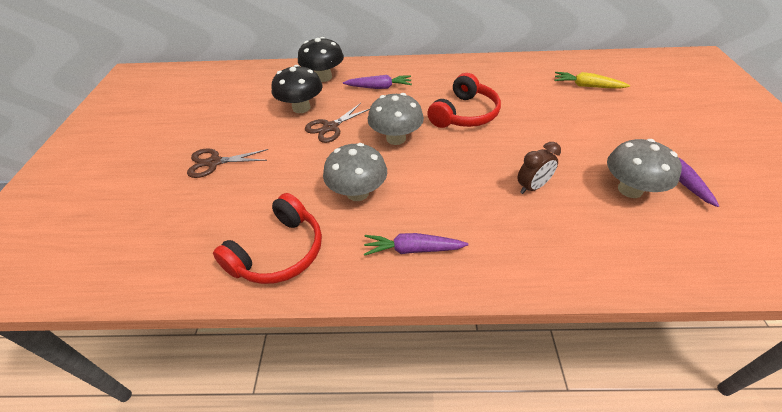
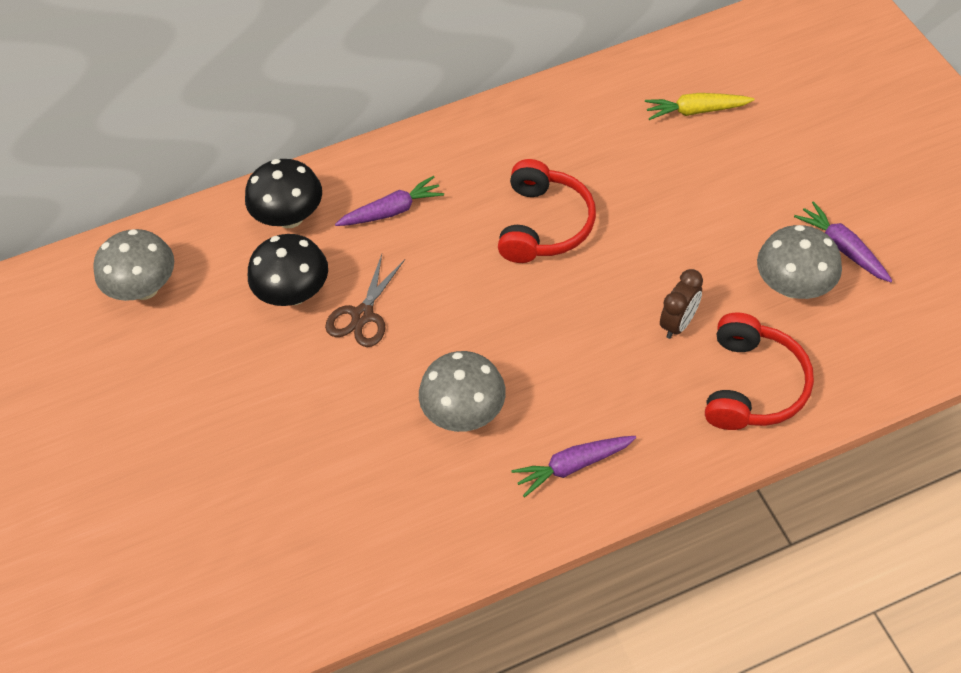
camera: 20 degrees left, 10 degrees up
(214, 162) = (232, 437): brown scissors -> none
(279, 252) = (415, 531): red headphones -> red headphones (752, 385)
(396, 138) = (468, 303): grey mushroom -> grey mushroom (144, 288)

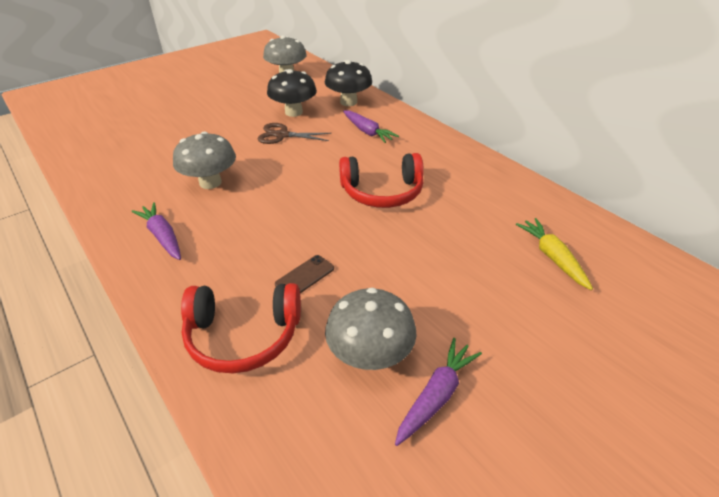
camera: 70 degrees right, 15 degrees down
(678, 323) = (305, 276): brown clock -> brown phone

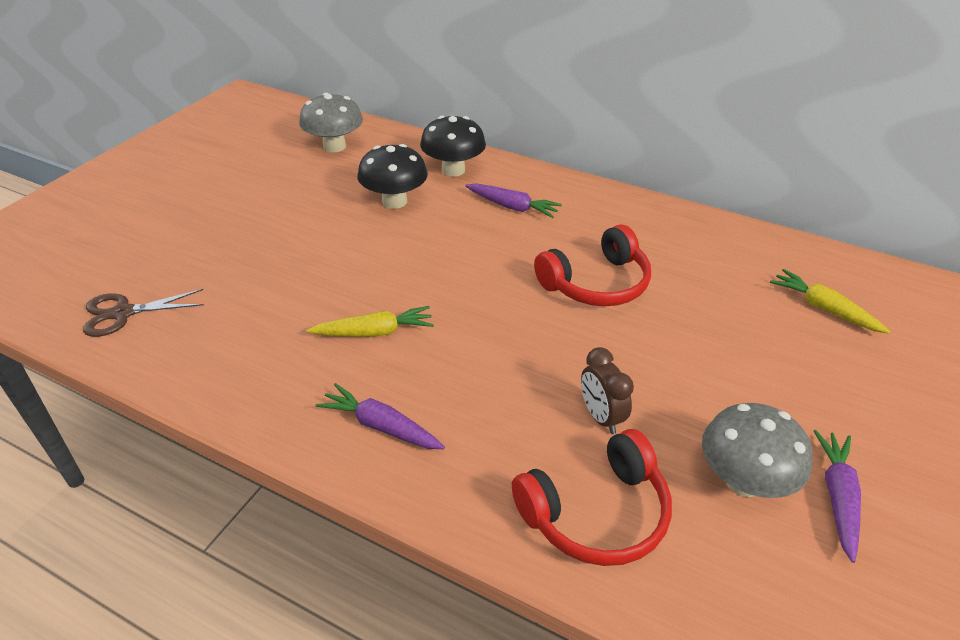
camera: 25 degrees left, 0 degrees up
(210, 182) = (374, 332): grey mushroom -> yellow carrot
(282, 135) = (409, 238): brown scissors -> brown scissors (123, 313)
(305, 276) = (601, 417): brown phone -> brown clock

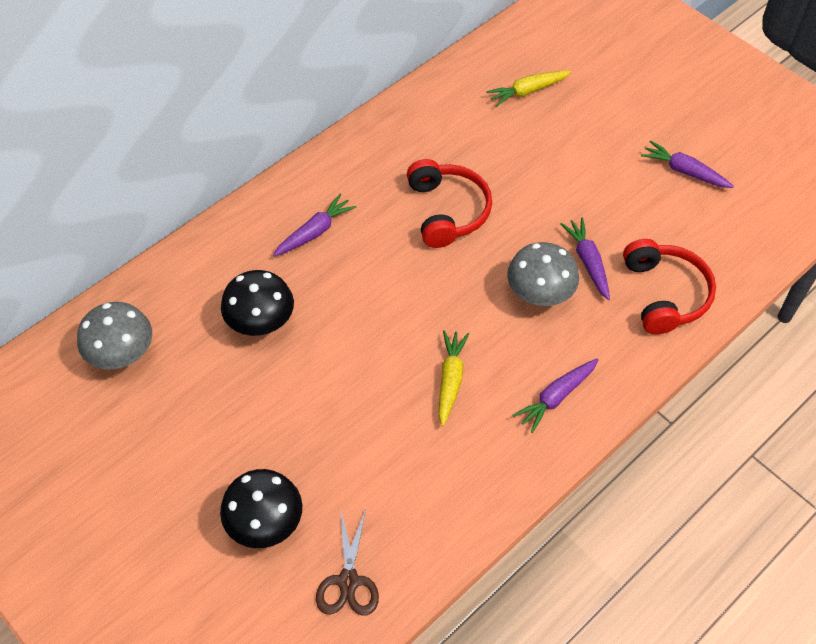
camera: 70 degrees left, 15 degrees up
(453, 170) = (227, 259): black mushroom -> black mushroom (265, 523)
(601, 417) = (588, 262): brown clock -> purple carrot
(743, 481) = (661, 210): grey mushroom -> grey mushroom (539, 294)

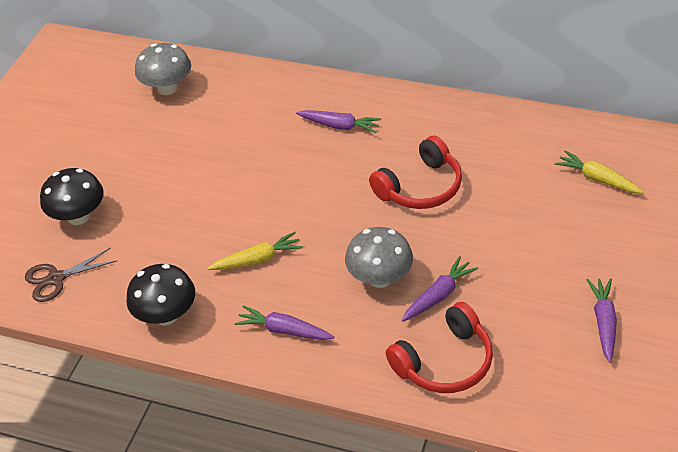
camera: 65 degrees right, 10 degrees down
(261, 322) = (238, 137): black mushroom -> black mushroom (166, 315)

